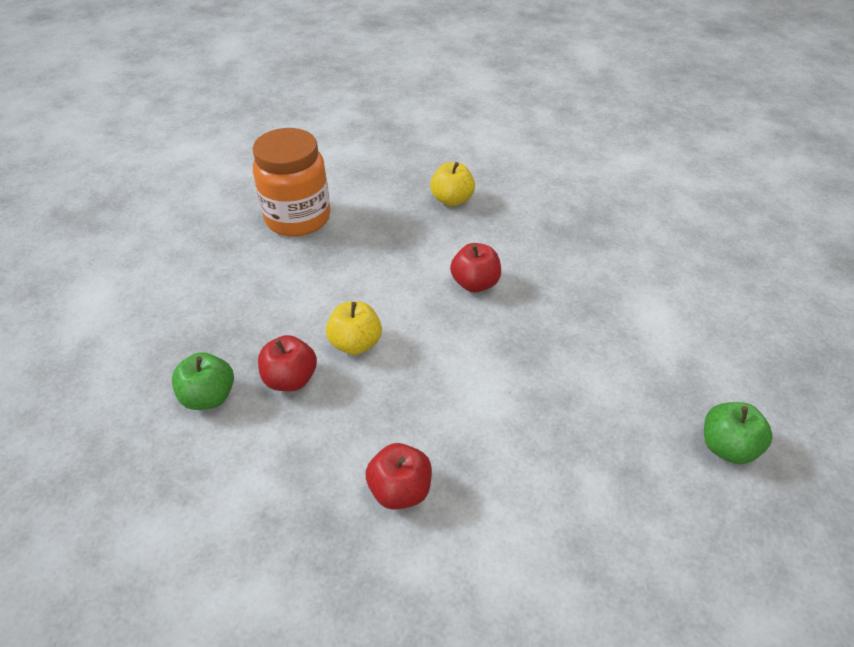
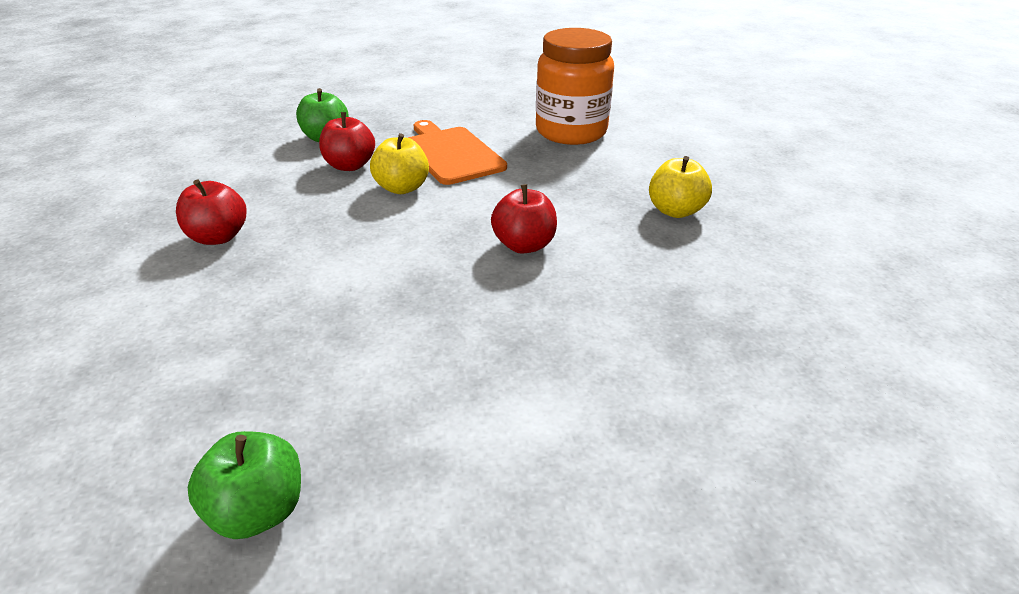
camera: 75 degrees right, 10 degrees down
(301, 301) = (451, 154): none -> orange cutting board

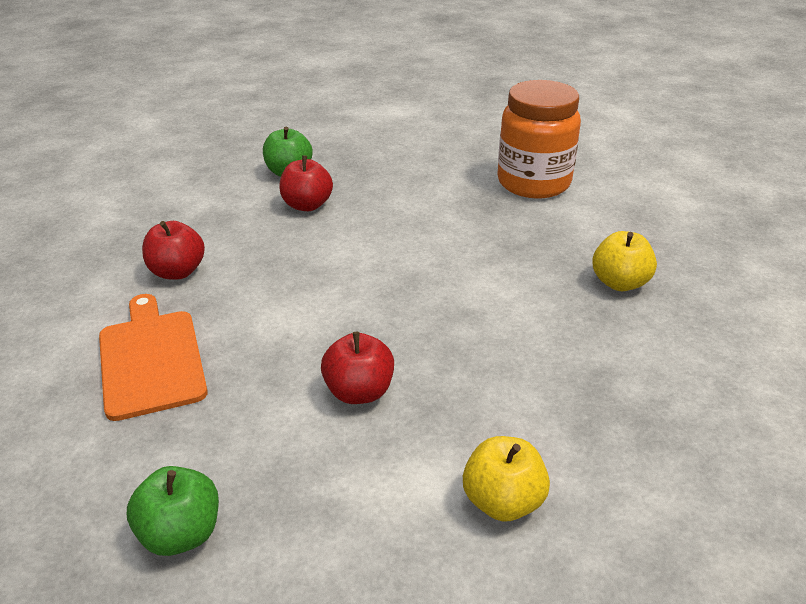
camera: 10 degrees right, 0 degrees up
(402, 188) = (352, 234): yellow apple -> yellow apple (503, 501)
(451, 154) = (407, 199): orange cutting board -> orange cutting board (151, 359)
(524, 245) = (458, 307): red apple -> red apple (359, 392)

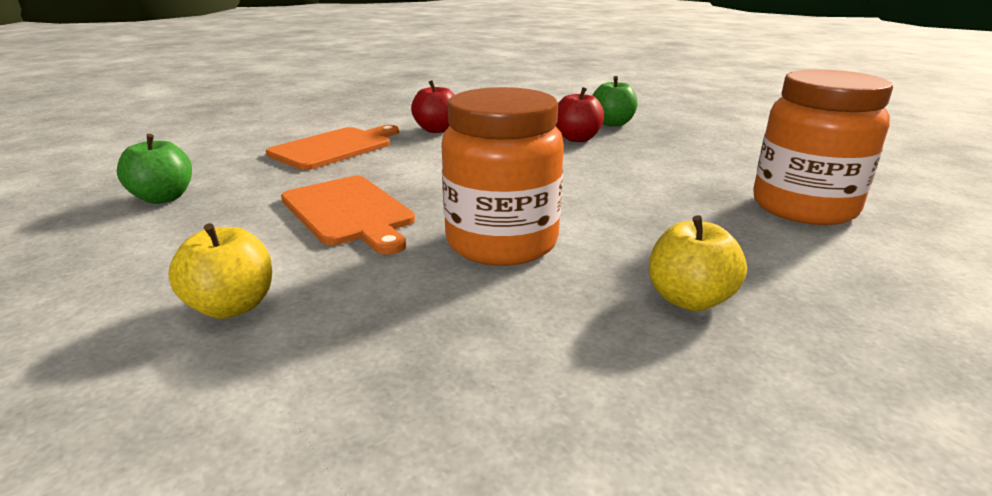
camera: 60 degrees right, 10 degrees down
(359, 392) = (349, 212): red apple -> orange cutting board
(491, 326) = (502, 243): none -> orange jar

